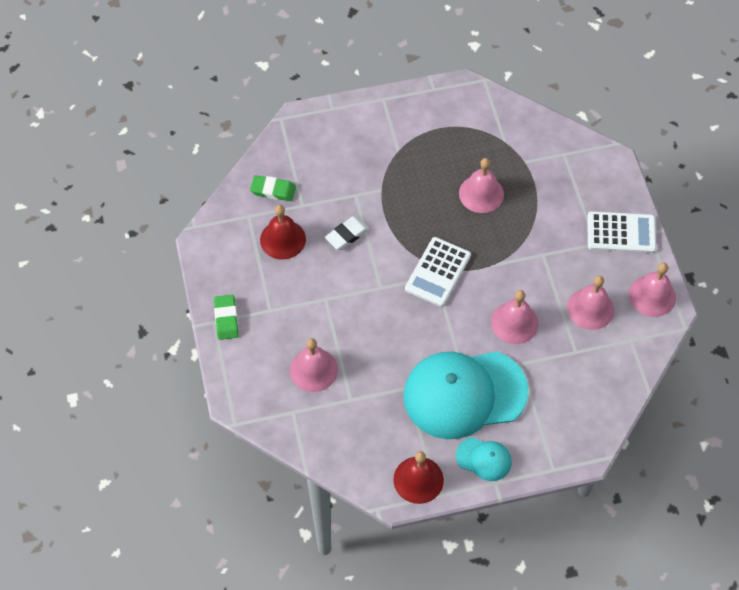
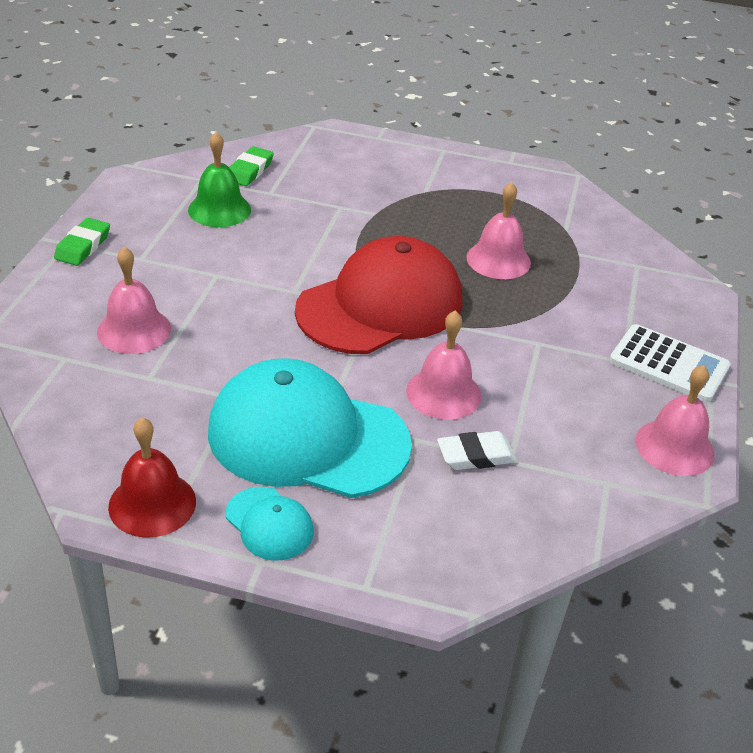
camera: 25 degrees right, 20 degrees down
(273, 190) = (249, 170): green eraser -> green eraser turned 75 degrees clockwise
(282, 239) = (219, 209): red bell -> green bell
(347, 235) = (298, 233): white eraser -> white eraser (476, 455)
(438, 272) = (380, 305): white calculator -> red cap
(590, 308) = (568, 423): pink bell -> none

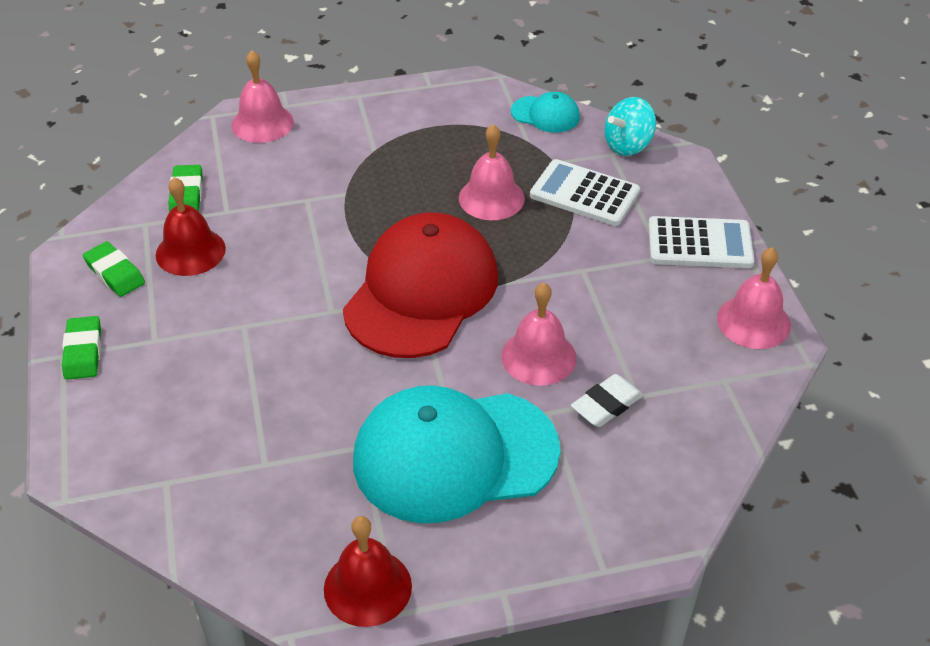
camera: 25 degrees left, 5 degrees up
(134, 330) = (210, 421): pink bell -> pink bell (262, 123)
(151, 203) = (115, 273): none -> green eraser
(219, 209) = (190, 251): green bell -> red bell
(269, 524) = (483, 554): turquoise cap -> turquoise cap (545, 114)
(586, 286) = (584, 194): none -> white calculator
(658, 264) = (628, 145): none -> turquoise spinning top

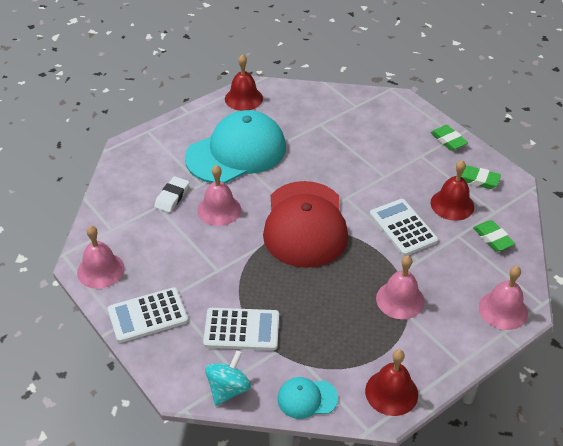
camera: 155 degrees right, 0 degrees up
(288, 244) = (403, 227): none -> white calculator
(452, 95) = (391, 392): none -> red bell
(491, 198) = (303, 303): pink bell -> pink bell (400, 299)

